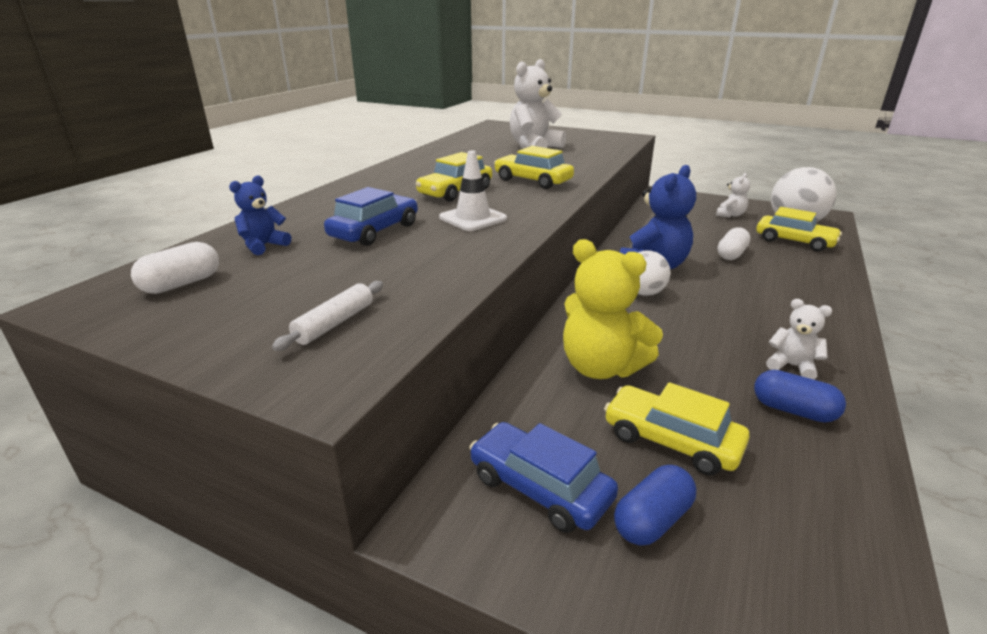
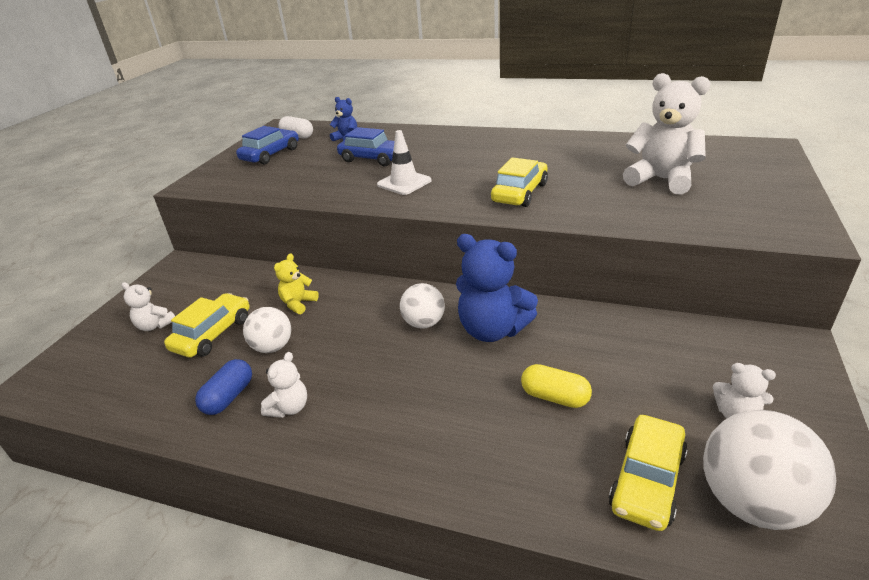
camera: 85 degrees right, 5 degrees up
(334, 323) = (247, 175): white rolling pin -> none
(455, 192) = (469, 167): yellow car -> none
(540, 487) = (191, 289): blue car -> blue car (271, 154)
(601, 367) = (298, 303): yellow teddy bear -> yellow teddy bear, size x0.52
(652, 520) = (155, 325): blue capsule -> white teddy bear
(694, 383) = (272, 347): none -> white ball
(731, 254) = (554, 397): white capsule -> yellow capsule

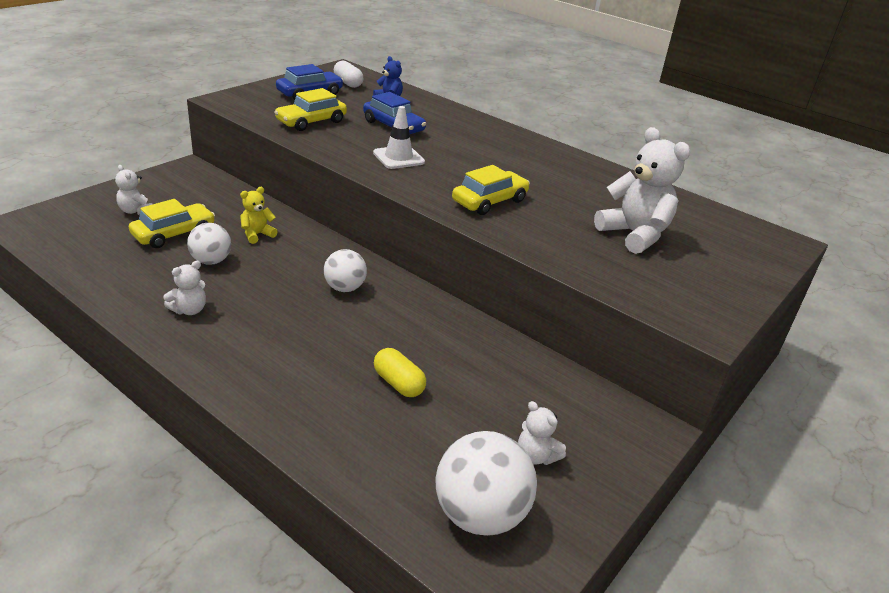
camera: 15 degrees right, 0 degrees up
(229, 397) = (152, 285): blue capsule -> none
(492, 330) = (396, 315): blue teddy bear -> none
(647, 480) = (412, 467): yellow car -> yellow car (311, 122)

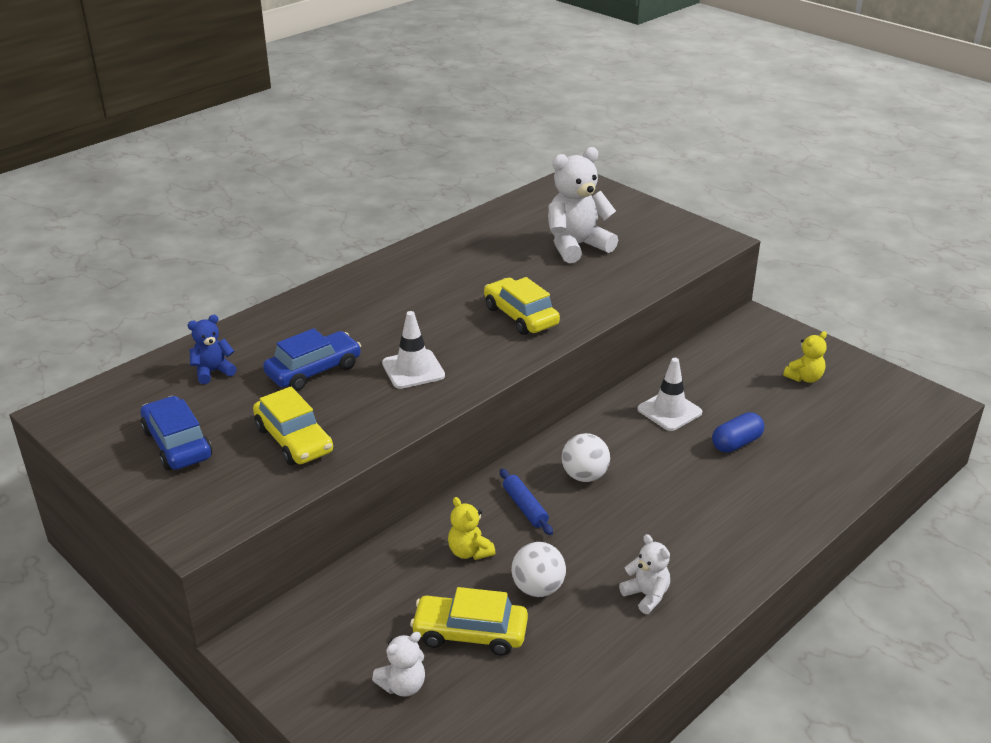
camera: 80 degrees left, 0 degrees up
(174, 234) = (470, 633): yellow car -> yellow car turned 45 degrees counterclockwise
(305, 258) = (525, 507): none -> blue rolling pin
(348, 83) = (137, 407): white capsule -> none
(398, 383) = (736, 443): yellow capsule -> blue capsule
(448, 343) = (669, 411): none -> white traffic cone
(480, 515) = (874, 410): white ball -> none
(536, 456) = (804, 378): white teddy bear -> yellow teddy bear

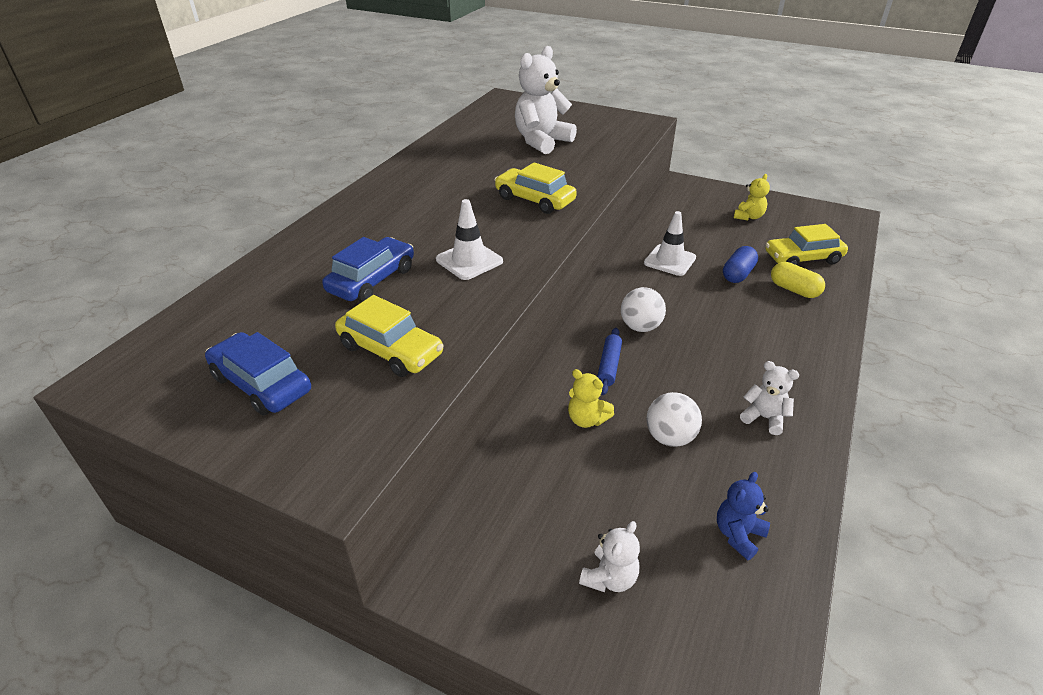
camera: 20 degrees left, 5 degrees up
(213, 372) = (265, 302): blue teddy bear -> blue teddy bear (738, 535)
(470, 633) = (638, 500): yellow car -> yellow car (802, 258)
(525, 507) = (609, 366): blue rolling pin -> blue rolling pin turned 60 degrees clockwise
(788, 475) = (794, 290): none -> yellow capsule

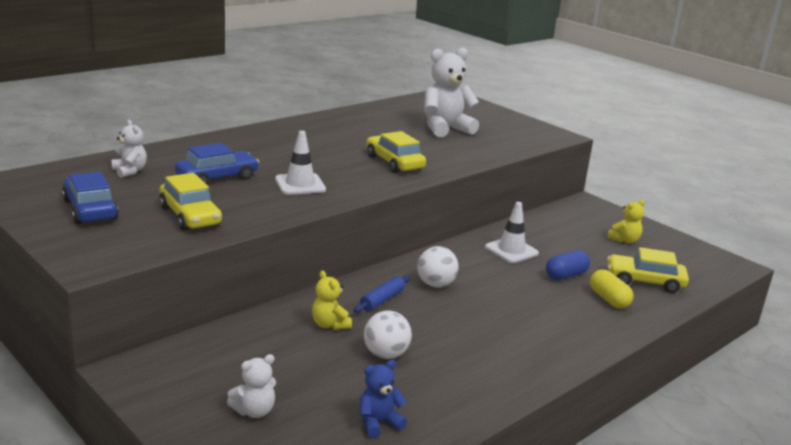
camera: 20 degrees right, 15 degrees down
(764, 418) = (480, 368): white teddy bear -> white teddy bear (130, 171)

